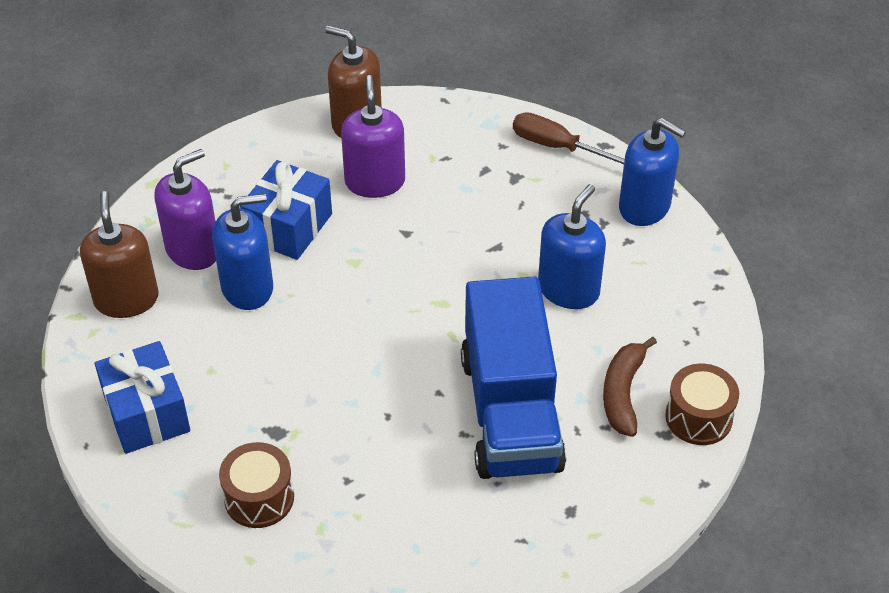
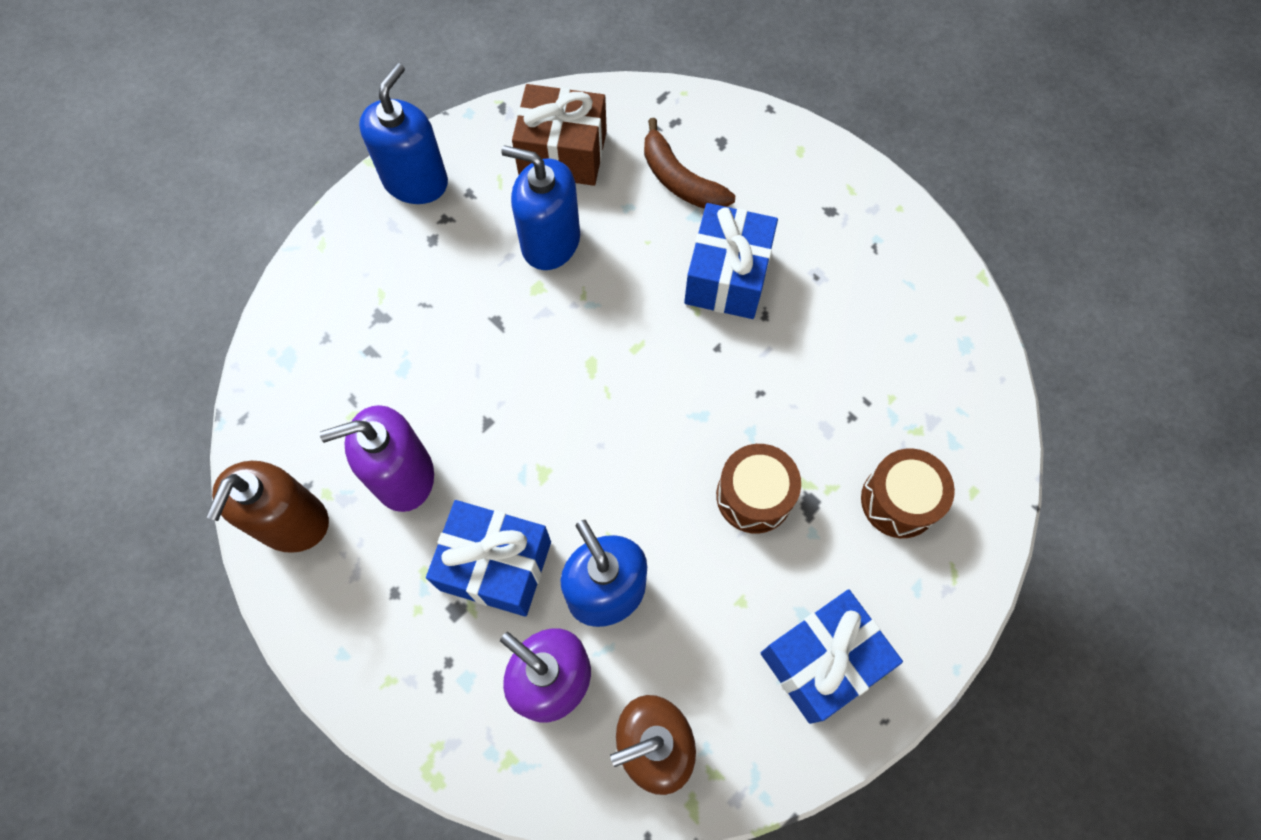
camera: 100 degrees left, 20 degrees up
(510, 412) = (727, 276): blue truck -> blue gift
(558, 147) = (324, 276): brown screwdriver -> none
(623, 393) = (680, 180): brown banana -> brown banana turned 45 degrees clockwise
(664, 309) = (562, 153): none -> brown gift
(698, 417) = (695, 116): brown drum -> brown drum (754, 496)

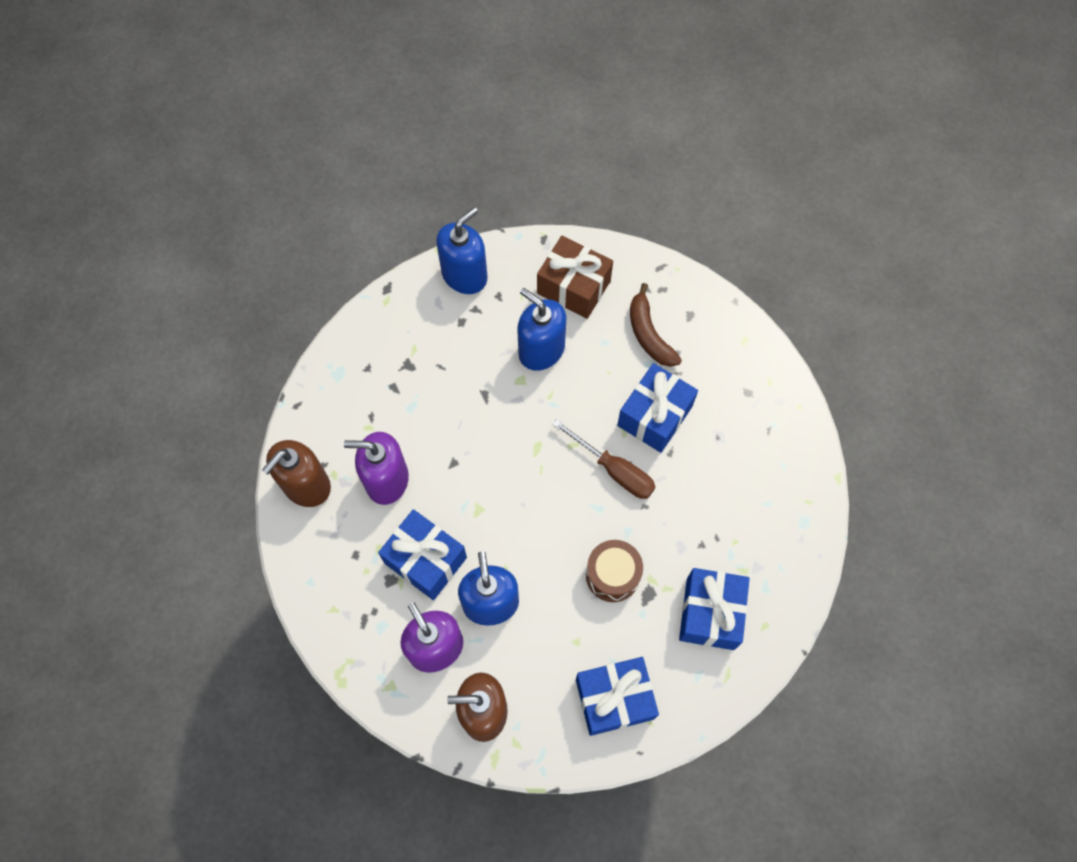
camera: 20 degrees right, 0 degrees up
(702, 360) = (614, 470): none -> brown screwdriver
(899, 501) = (710, 613): brown drum -> blue gift

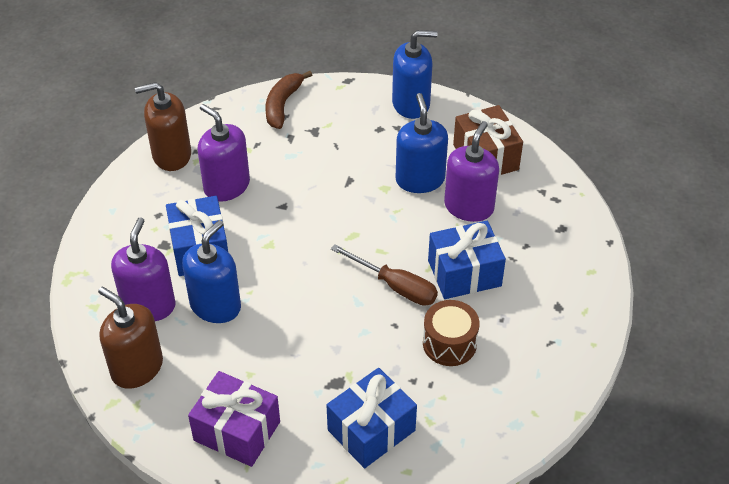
camera: 40 degrees right, 20 degrees down
(603, 348) = (469, 207): none -> purple soap dispenser
(612, 575) = (322, 351): brown drum -> brown drum (449, 343)
(614, 470) = (395, 286): brown screwdriver -> brown screwdriver turned 45 degrees counterclockwise
(614, 699) = (237, 431): blue gift -> purple gift
(649, 334) = (514, 220): brown banana -> brown banana (283, 105)

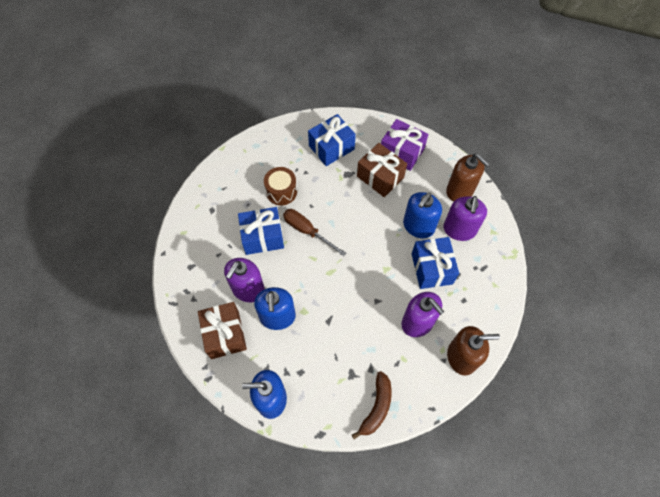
camera: 175 degrees left, 15 degrees up
(278, 381) = (380, 177): none -> brown gift

